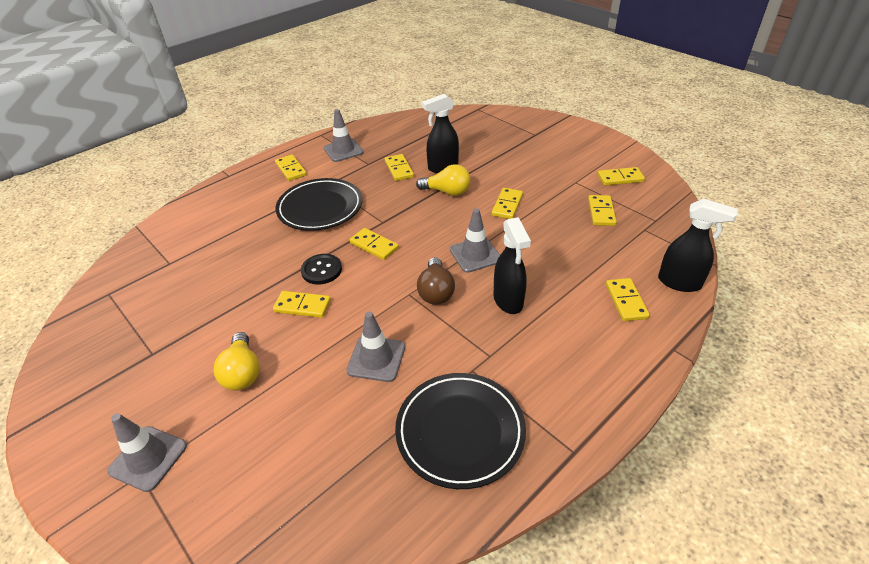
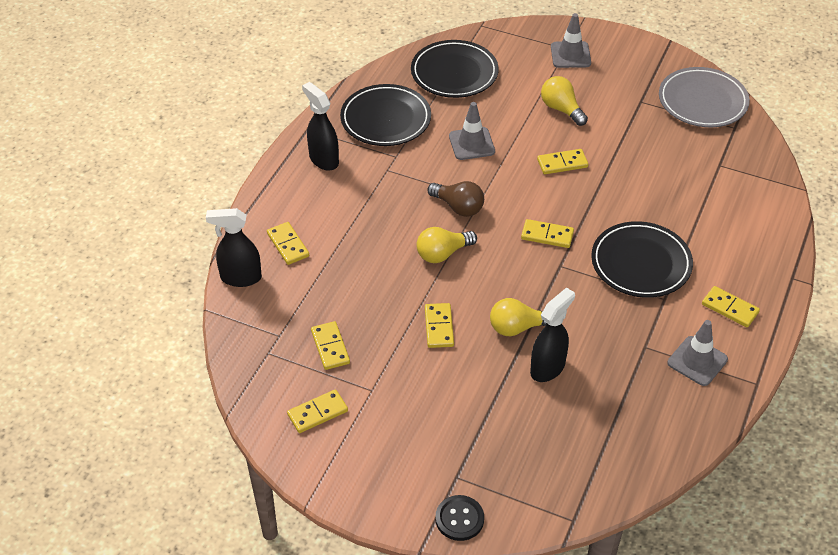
camera: 155 degrees right, 5 degrees up
(96, 332) = (702, 101): none -> grey plate
(321, 270) = (575, 197): black button -> black button (459, 519)
(322, 485) = (454, 73): none -> black plate
(399, 169) = (599, 348): yellow domino -> none
(436, 291) = (458, 207): brown light bulb -> brown light bulb turned 150 degrees clockwise
(475, 254) = (442, 254): grey traffic cone -> yellow light bulb
(508, 301) = (391, 216): black spray bottle -> black spray bottle (323, 159)

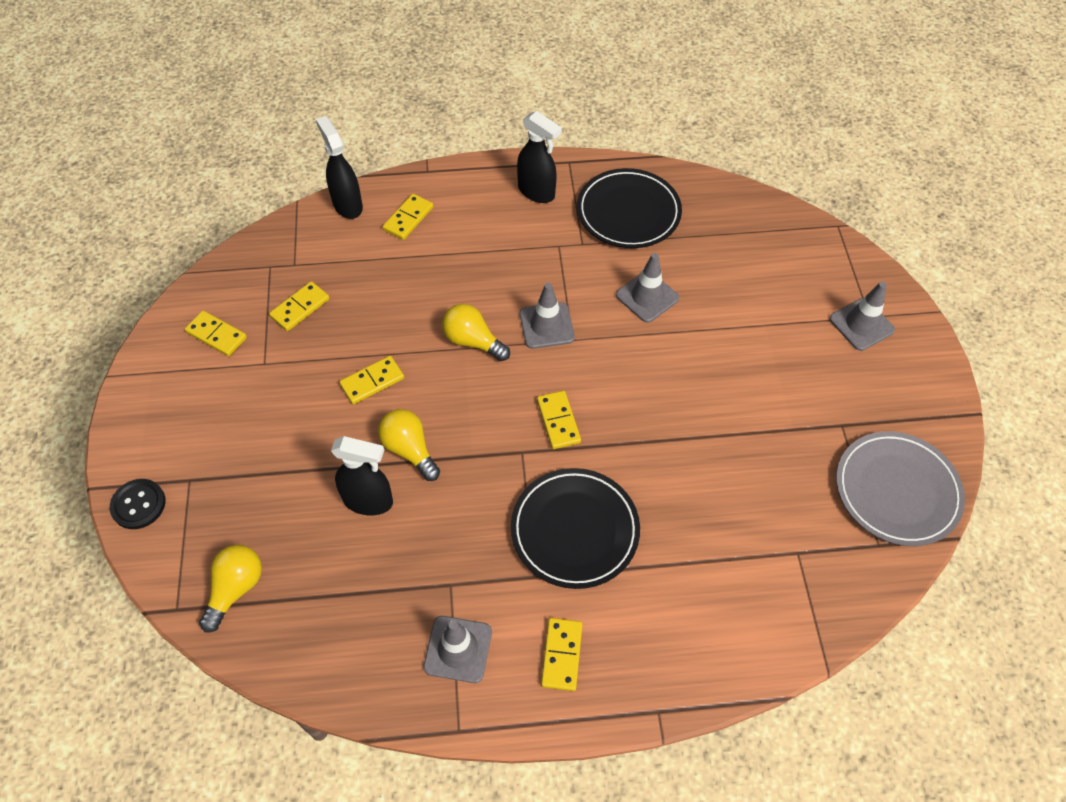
camera: 60 degrees right, 10 degrees up
(323, 159) = (536, 192): black spray bottle -> black spray bottle turned 105 degrees clockwise
(454, 73) = (742, 236): black plate -> none
(458, 207) = (546, 326): brown light bulb -> grey traffic cone
(561, 109) = (764, 353): yellow light bulb -> yellow light bulb (235, 588)
(562, 163) = (678, 389): yellow domino -> none

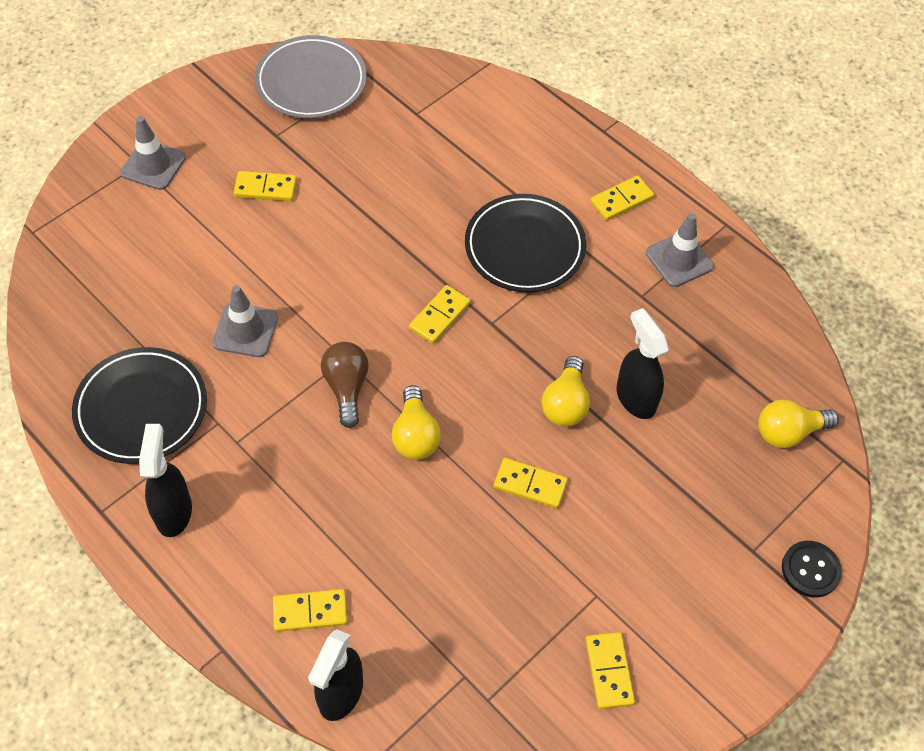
camera: 130 degrees left, 0 degrees up
(300, 308) = (510, 619): yellow domino -> yellow domino (265, 188)
(546, 326) = (346, 388): grey traffic cone -> brown light bulb

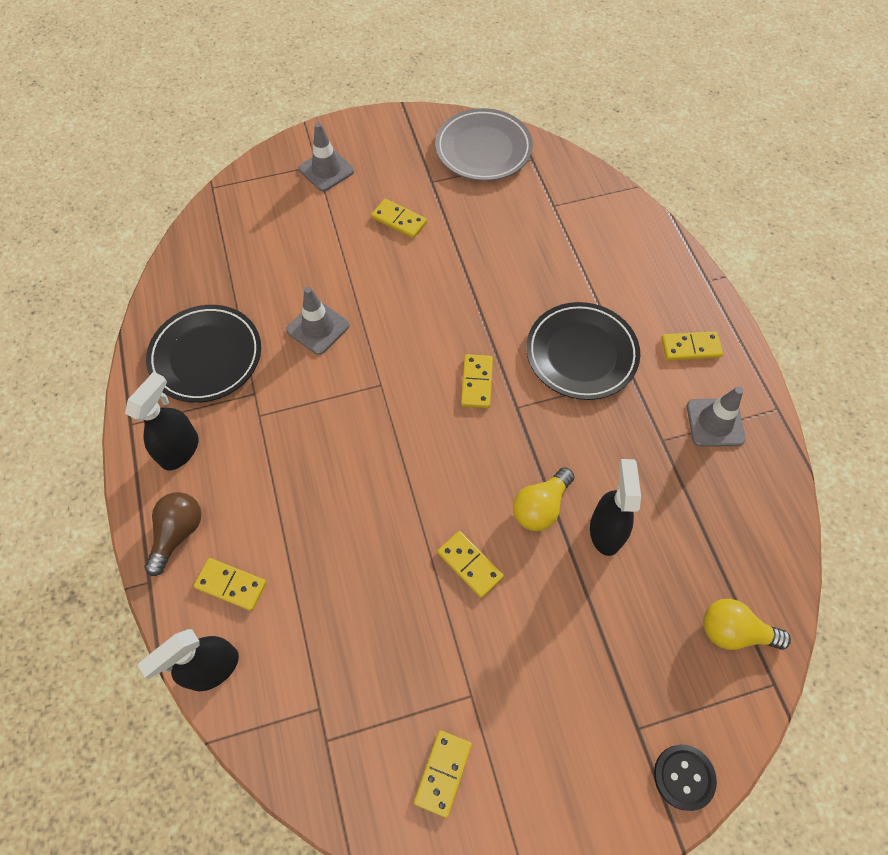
camera: 30 degrees right, 5 degrees up
(346, 388) = (367, 409): brown light bulb -> brown light bulb (178, 533)
(415, 435) = (399, 475): yellow light bulb -> none
(439, 316) = (476, 382): yellow domino -> yellow domino turned 60 degrees counterclockwise

